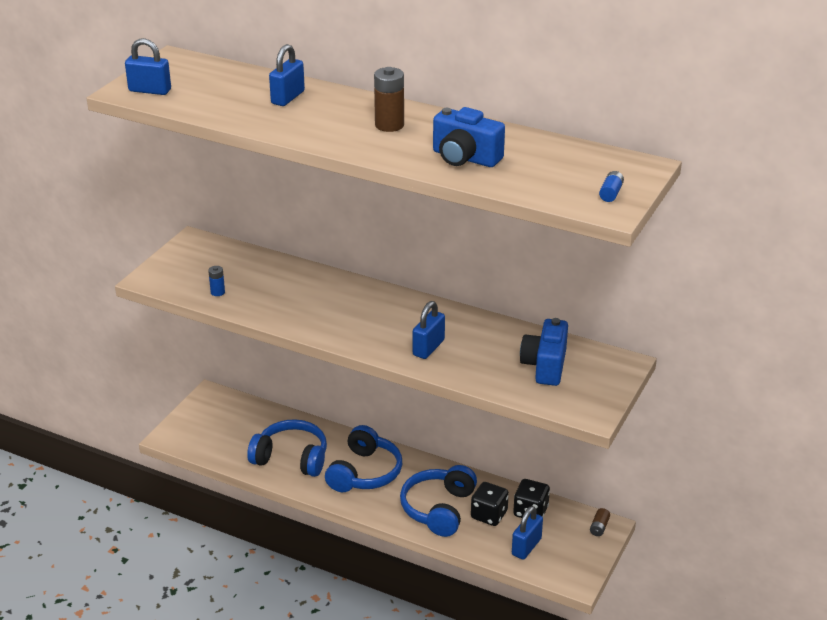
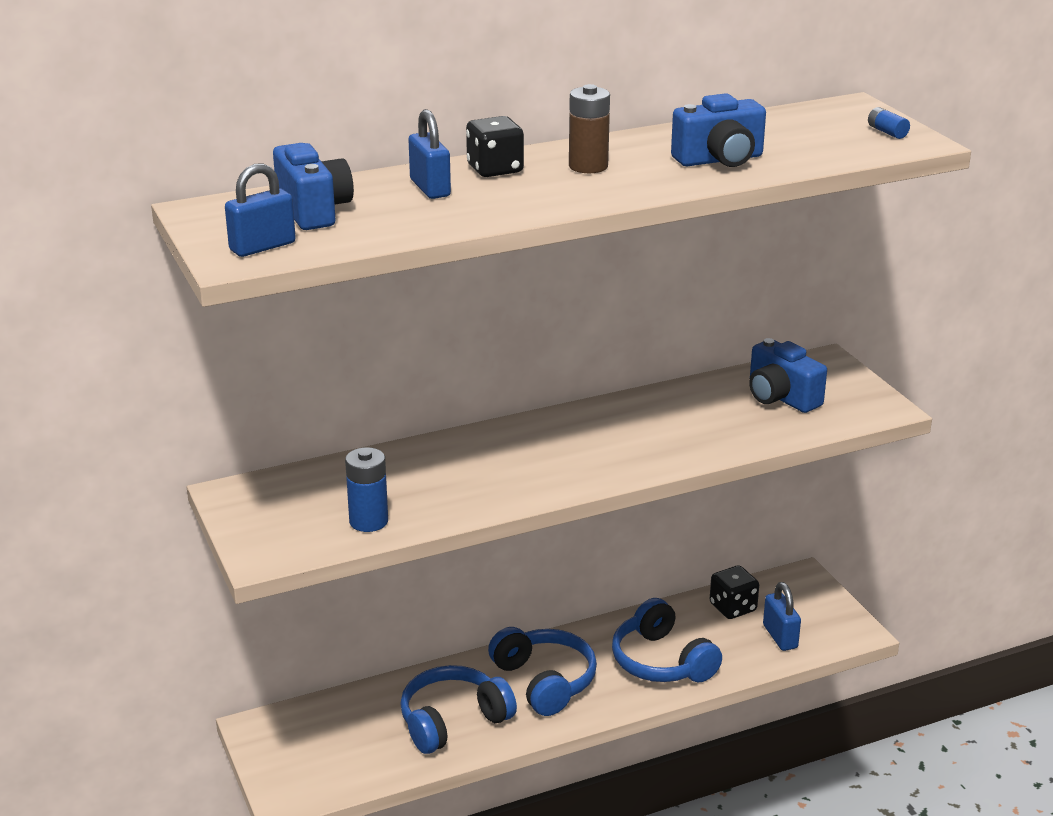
camera: 50 degrees left, 5 degrees down
(213, 83) = (313, 210): none -> blue camera
(217, 292) = (368, 521): blue battery -> blue battery, size x1.82
(428, 348) = (666, 442): blue padlock -> none
(489, 515) = (708, 635): black dice -> black dice (495, 169)
(599, 527) = (800, 580): brown battery -> none

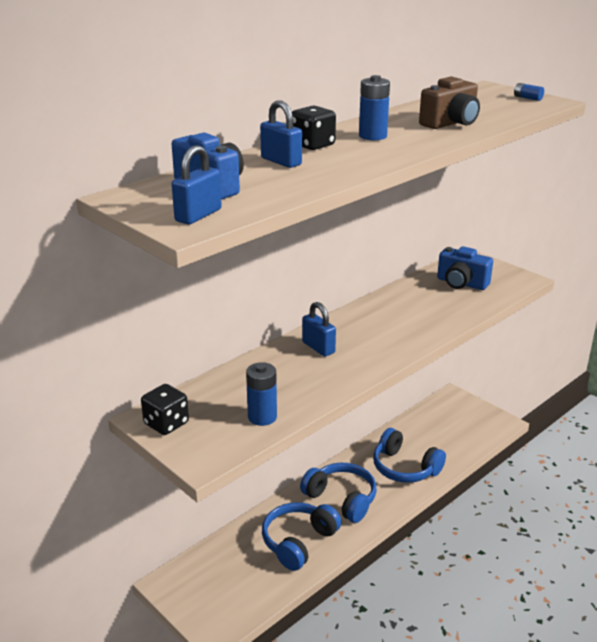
camera: 20 degrees left, 0 degrees up
(588, 166) = (372, 136): brown battery -> blue battery
(720, 160) = (450, 123): blue camera -> brown camera
(733, 607) = (425, 423): black dice -> black dice (166, 424)
(780, 636) = (463, 435): blue padlock -> blue padlock (318, 347)

